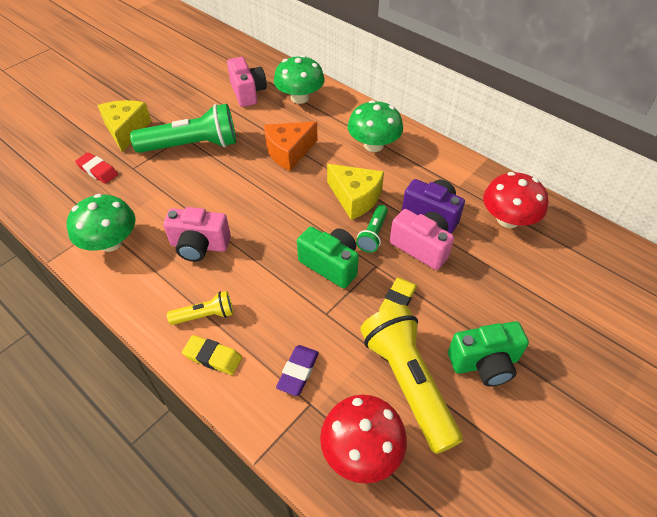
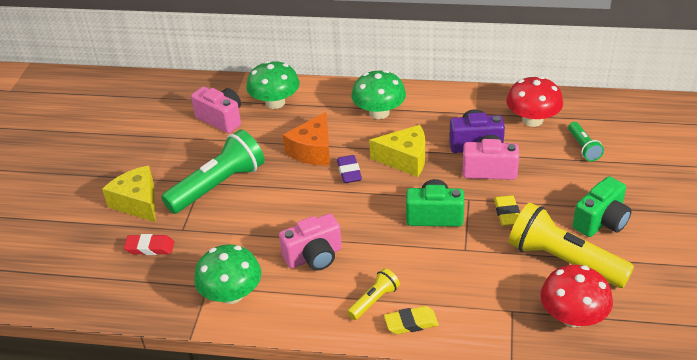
camera: 30 degrees left, 10 degrees down
(298, 372) = (483, 297): purple eraser -> purple eraser (349, 172)
(373, 234) = (445, 178): green flashlight -> green flashlight (583, 147)

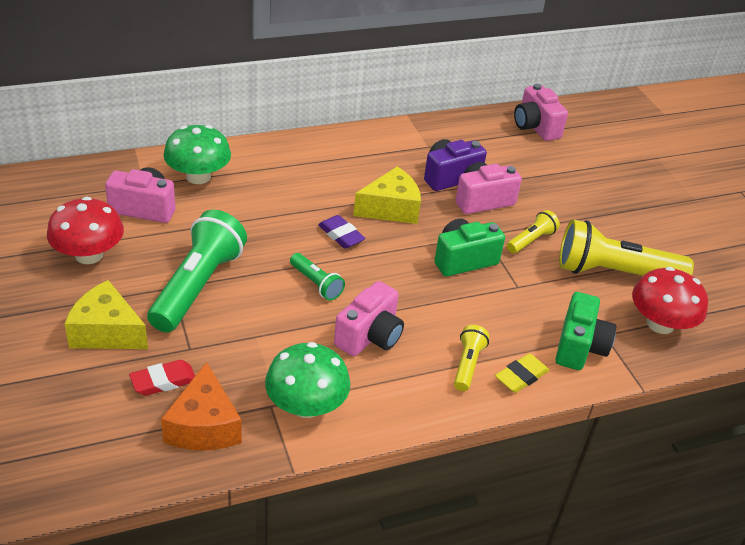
camera: 35 degrees left, 0 degrees up
(313, 151) = (283, 221): orange cheese -> orange cheese (204, 426)
(379, 112) = (327, 165): green mushroom -> none
(507, 213) = (531, 240): yellow eraser -> yellow flashlight
(532, 120) = (487, 142): red mushroom -> red mushroom (89, 255)
(583, 147) = (553, 160): green flashlight -> green flashlight (316, 284)
(590, 114) = (535, 127): none -> pink camera
(601, 221) = (619, 227): green camera -> green camera (579, 347)

